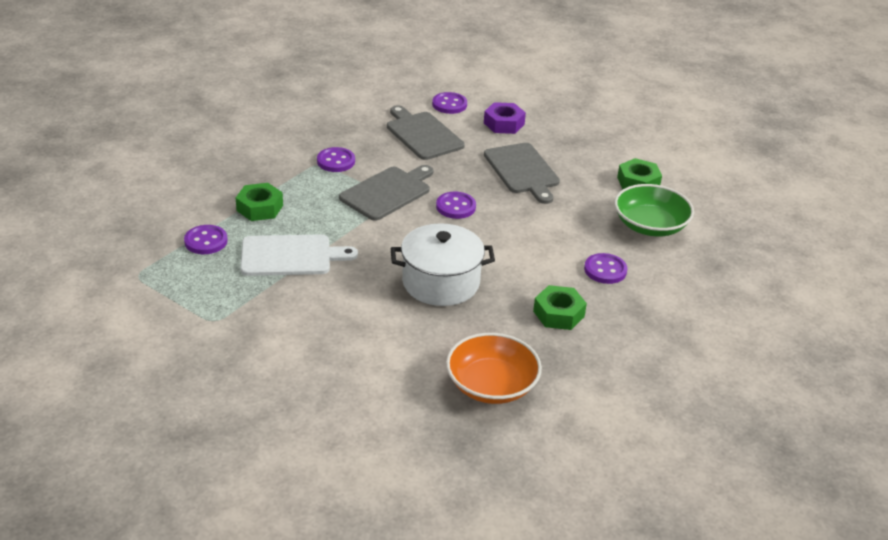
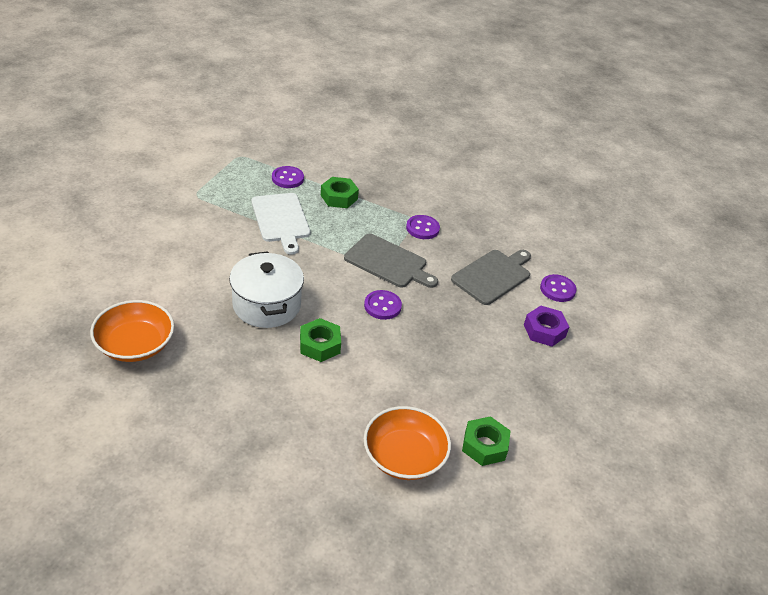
camera: 75 degrees right, 5 degrees up
(522, 171) = (463, 349): grey cutting board -> none
(558, 314) = (237, 384): green nut -> green nut (320, 345)
(605, 270) = (314, 418): purple button -> none
(650, 225) = (404, 456): green bowl -> orange bowl

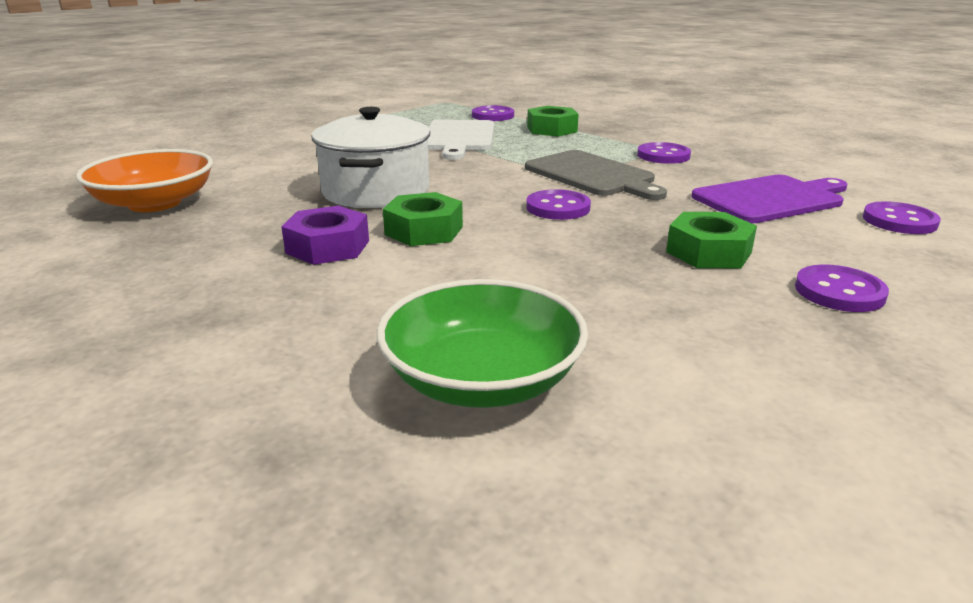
camera: 25 degrees right, 15 degrees down
(404, 456) = (482, 379): orange bowl -> green bowl
(484, 446) = (685, 393): green nut -> green nut (708, 252)
(493, 276) = (771, 199): grey cutting board -> purple cutting board
(534, 361) = (839, 292): none -> purple button
(544, 330) = (867, 259): purple nut -> purple nut (328, 247)

